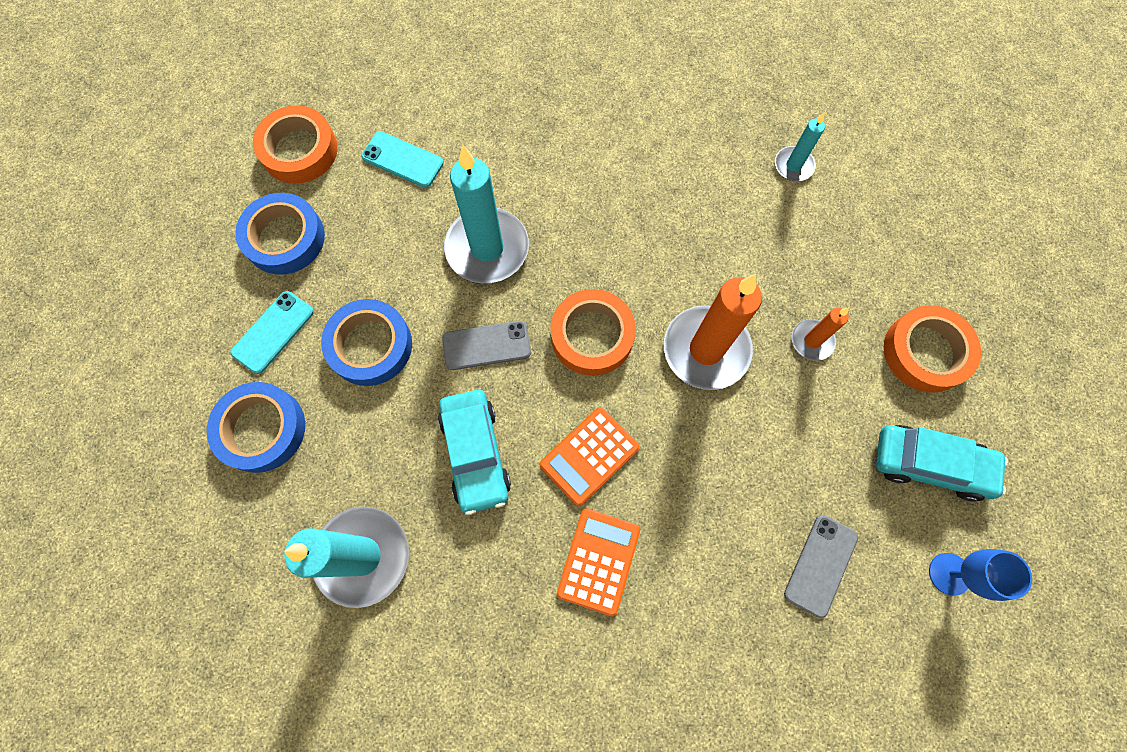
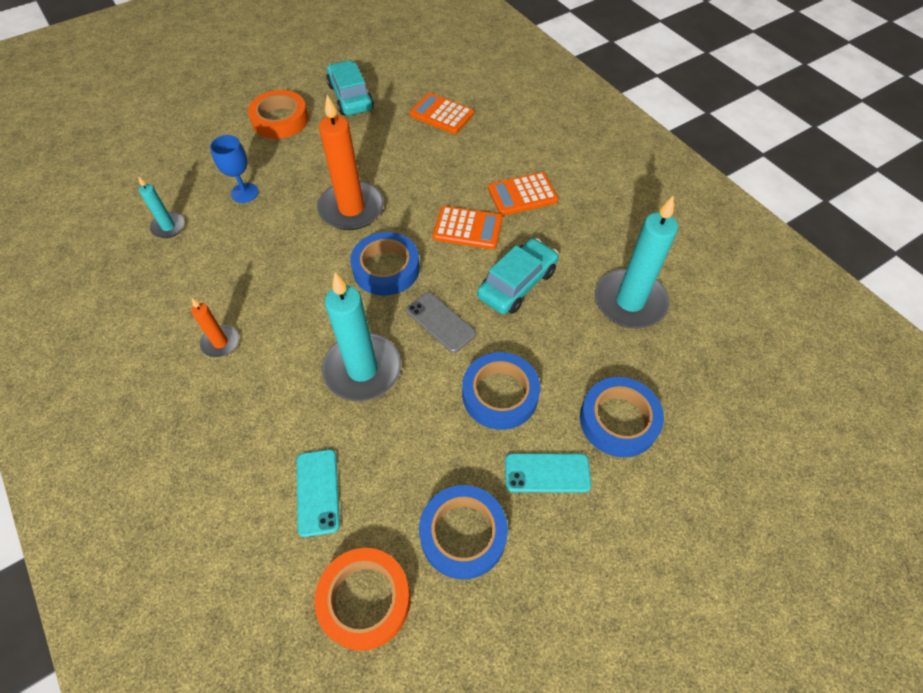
camera: 125 degrees left, 15 degrees down
(592, 335) = (386, 268): orange tape -> blue tape
(812, 341) = (308, 166): orange candle -> orange candle (220, 343)
(820, 565) = (441, 114): grey phone -> orange calculator
(949, 574) = (404, 73): blue goblet -> blue goblet (244, 193)

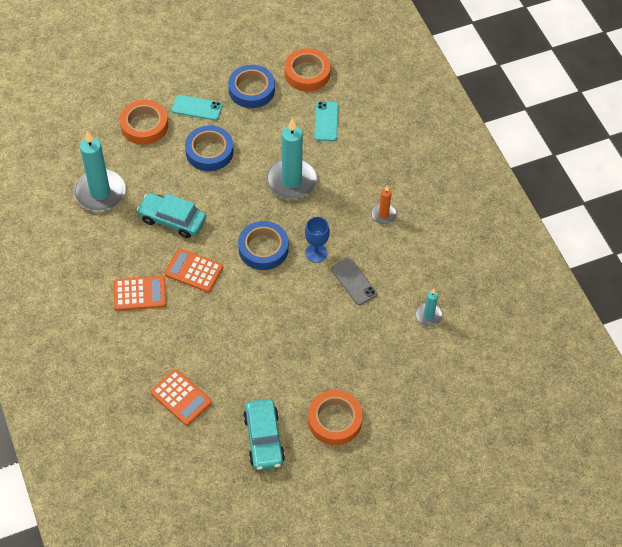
camera: 170 degrees left, 0 degrees up
(244, 193) = (368, 338): blue goblet -> blue goblet (316, 253)
(351, 209) = (281, 306): orange candle -> none
(440, 322) = (234, 202): grey phone -> grey phone (354, 281)
(517, 284) = (172, 219): turquoise car -> turquoise car turned 60 degrees clockwise
(618, 420) = (144, 125): blue tape -> orange tape

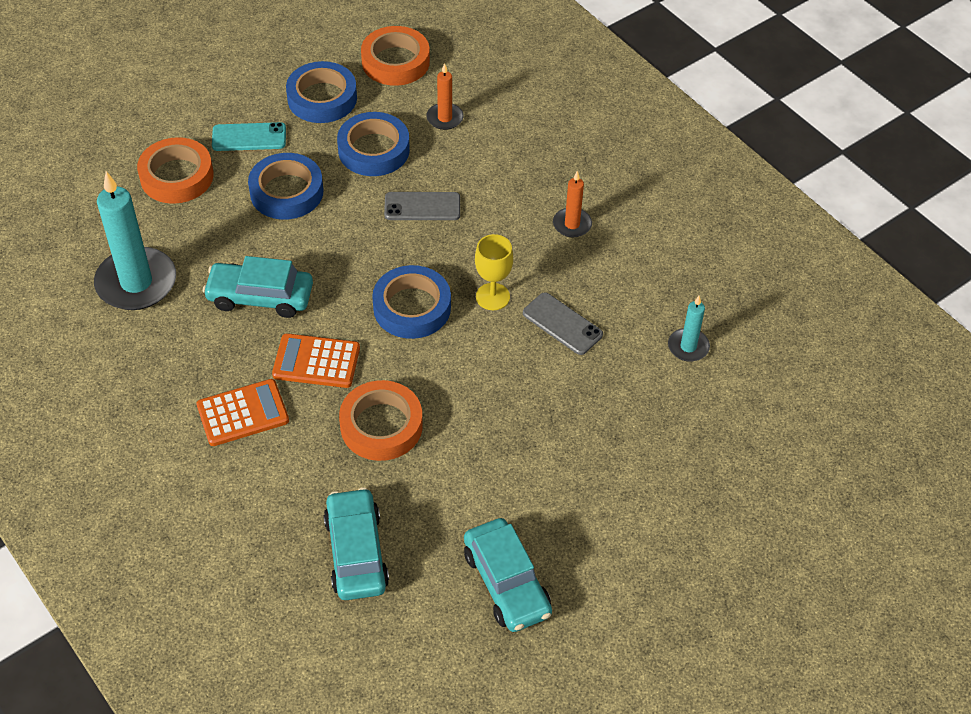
camera: 15 degrees left, 5 degrees down
(181, 397) = (356, 552): orange calculator -> turquoise car
(273, 134) = (374, 150): none -> blue tape
(291, 181) = (422, 207): turquoise candle -> grey phone
(316, 253) = (492, 297): blue goblet -> yellow goblet
(326, 121) = (445, 118): turquoise phone -> orange candle
(335, 420) = (605, 528): orange tape -> orange tape (381, 426)

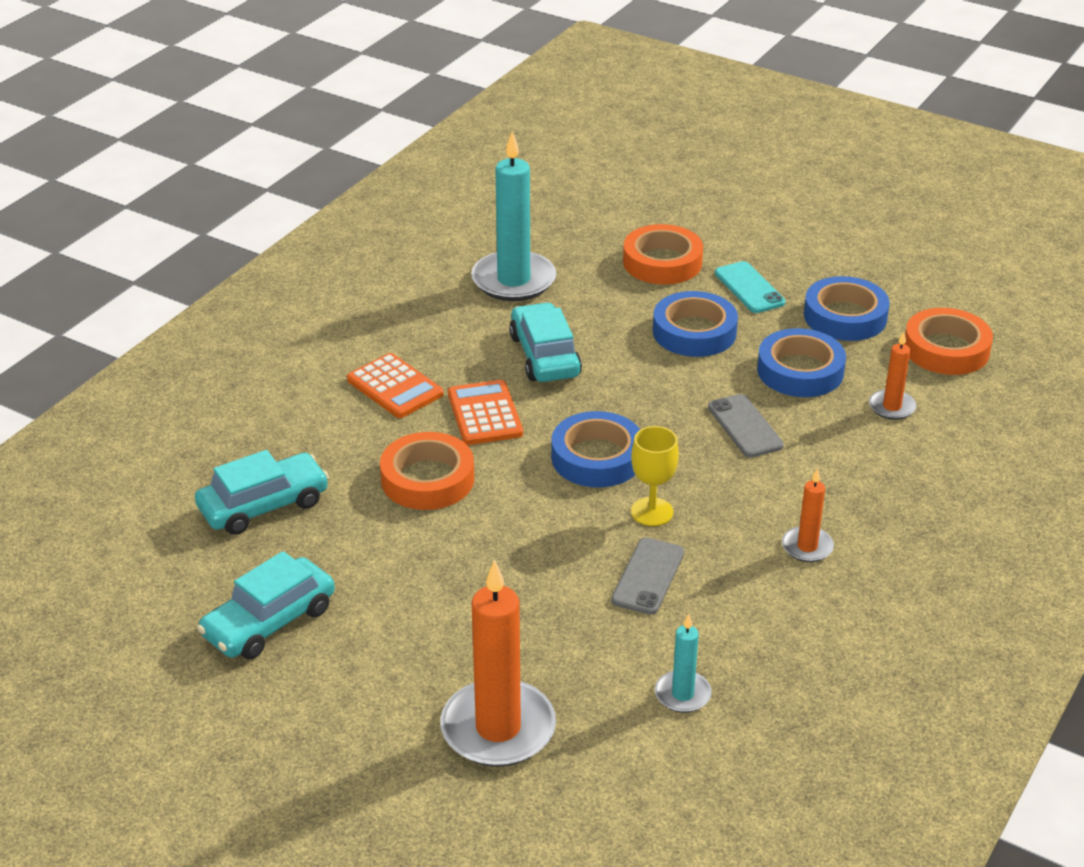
camera: 70 degrees right, 15 degrees down
(681, 464) = (498, 728): none -> orange candle

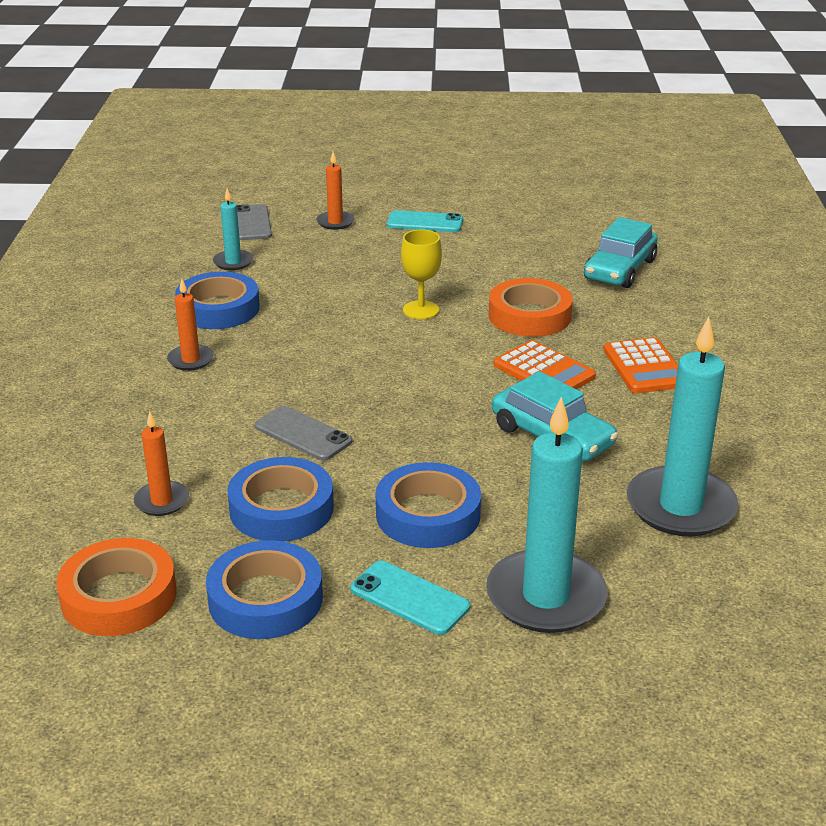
camera: 150 degrees right, 5 degrees down
(269, 621) = (527, 224): turquoise car -> none
(385, 678) = (425, 222): none -> turquoise phone
(395, 387) = (645, 367): orange calculator -> orange calculator turned 120 degrees counterclockwise
(498, 728) = (335, 222): orange candle -> orange candle, size x0.50
(597, 457) = (414, 369): blue tape -> blue tape (218, 309)
(648, 576) = (304, 309): grey phone -> grey phone (252, 223)
(652, 512) = (334, 346): yellow goblet -> yellow goblet (421, 310)
(662, 262) = (545, 597): orange tape -> turquoise candle

